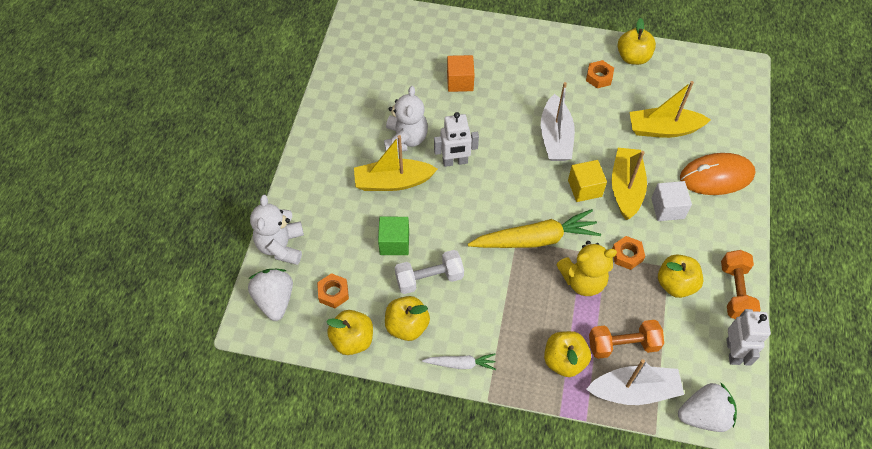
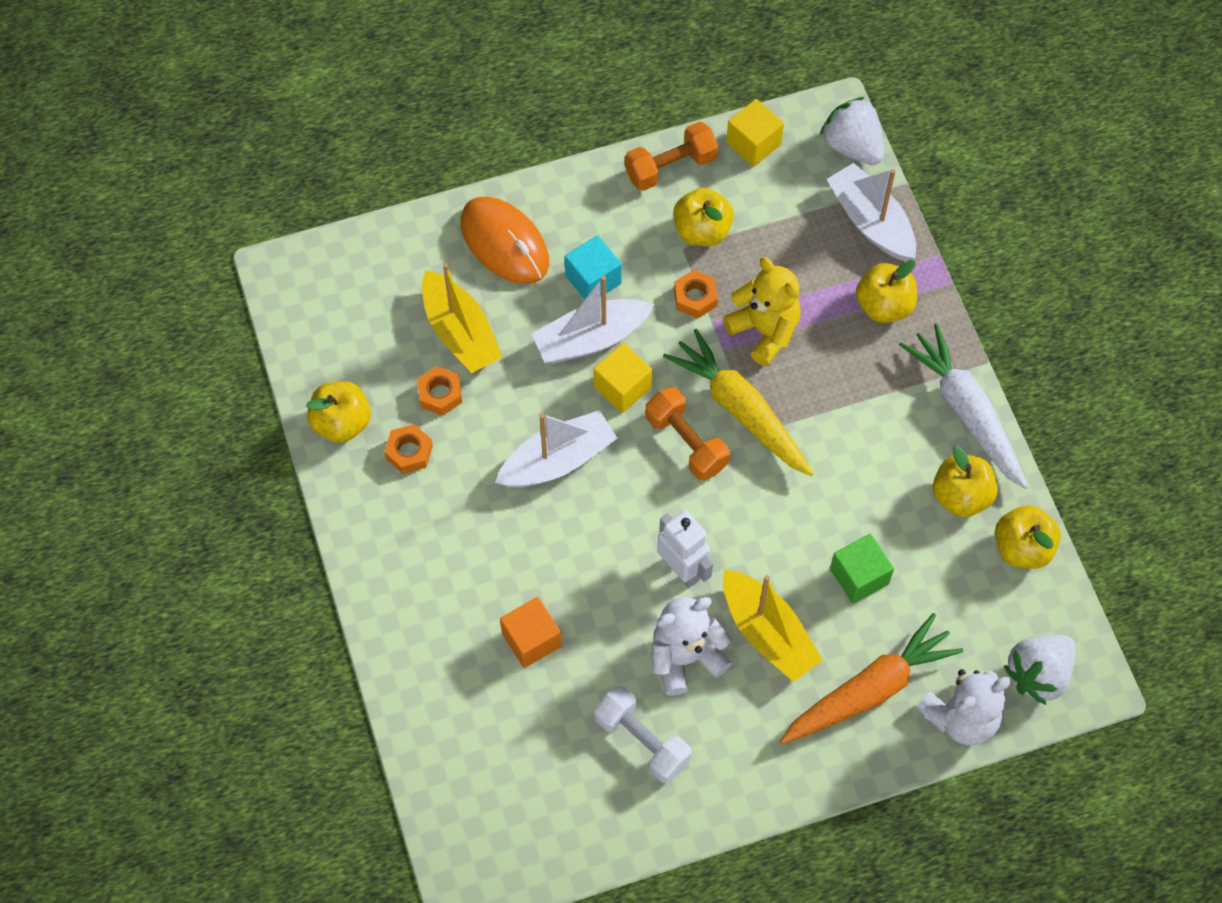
camera: 120 degrees left, 5 degrees up
(328, 211) = (869, 689): none -> orange carrot
(333, 293) = (979, 608): orange nut -> orange nut (440, 394)
(429, 278) = (880, 506): white dumbbell -> white dumbbell (642, 741)
(461, 364) = (965, 411): white carrot -> white carrot, size x1.95
(623, 344) = (821, 255): orange dumbbell -> orange dumbbell (686, 442)
(626, 188) = (591, 339): yellow boat -> white boat
(667, 208) = (593, 280): white cube -> turquoise cube
(733, 351) = (753, 143): white robot -> yellow cube

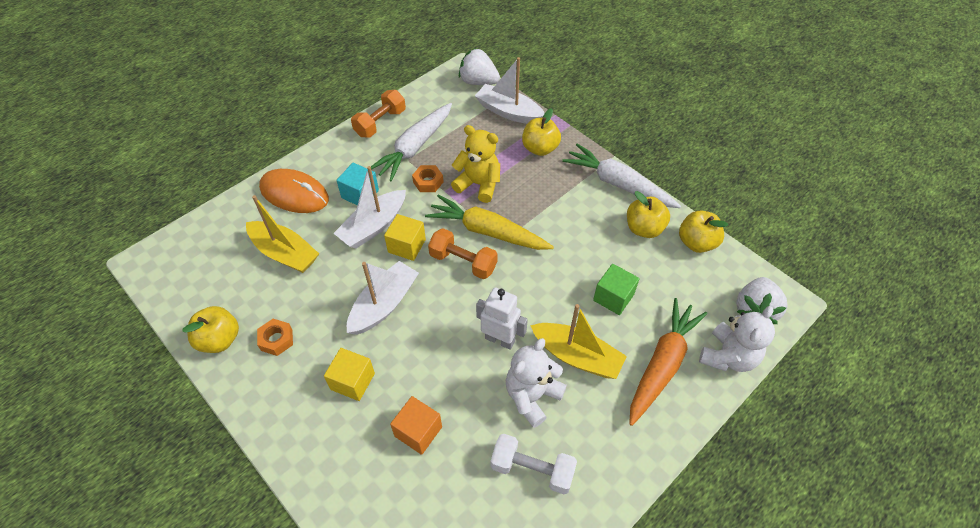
camera: 25 degrees left, 10 degrees down
(440, 394) = (285, 295): orange nut -> none
(702, 231) = (415, 147): yellow apple -> white carrot
(753, 143) = (423, 97): yellow cube -> yellow cube (352, 381)

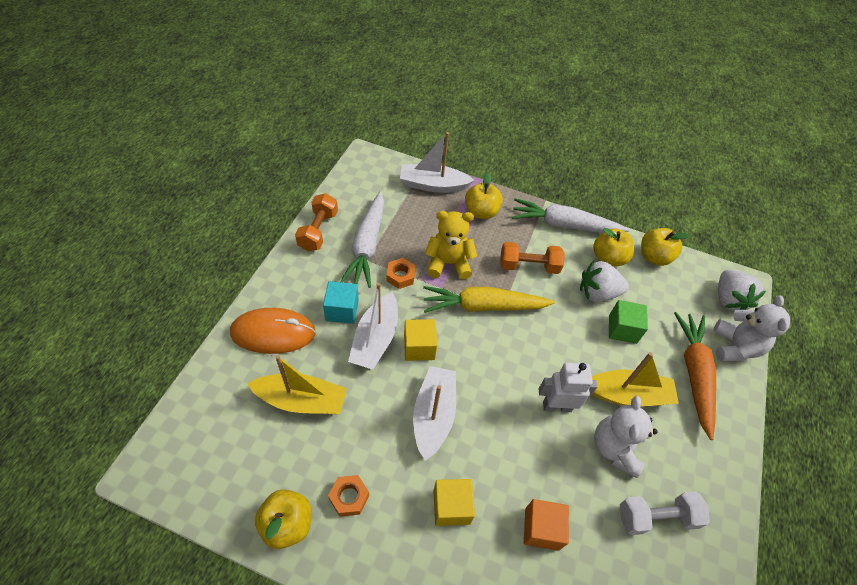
camera: 30 degrees left, 0 degrees up
(463, 262) = (480, 344): orange dumbbell -> orange dumbbell (528, 266)
(478, 82) = (388, 163): white strawberry -> white strawberry (597, 293)

